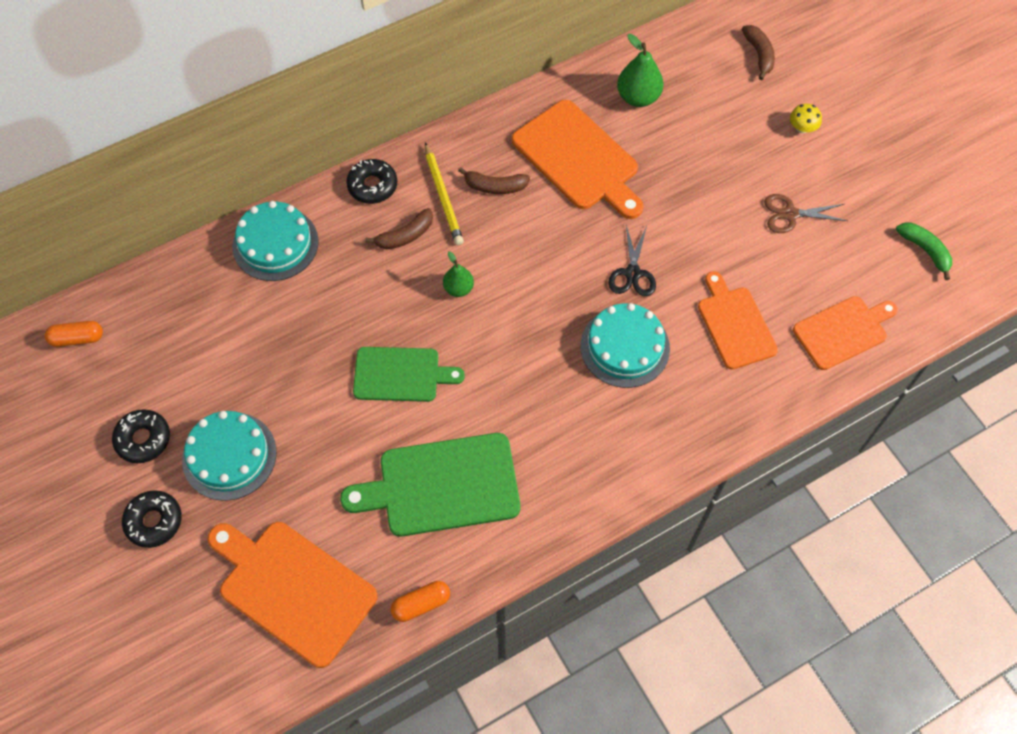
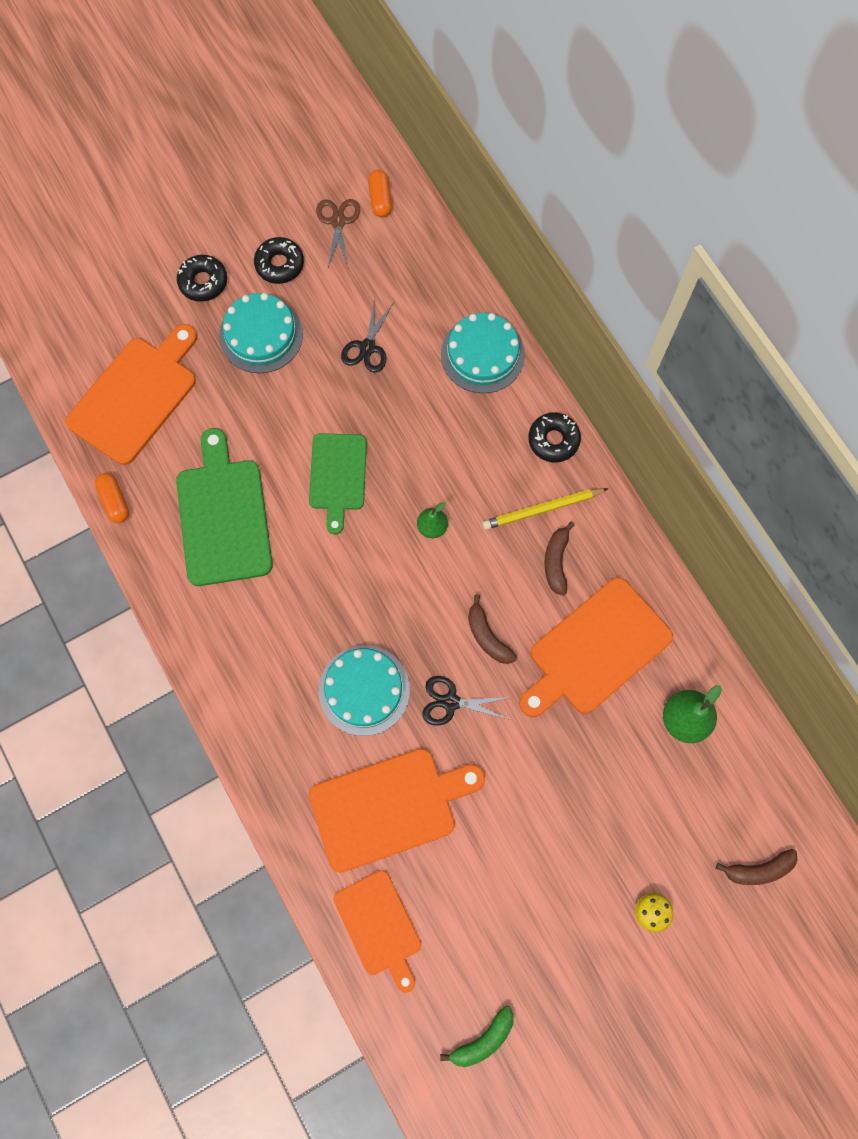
camera: 90 degrees right, 10 degrees up
(256, 349) = (367, 347): none -> black scissors
(405, 236) = (493, 474): brown banana -> brown banana (487, 636)
(735, 324) = (389, 807): orange cutting board -> orange cutting board, size x1.53
(790, 214) = (529, 883): brown scissors -> brown scissors (338, 221)

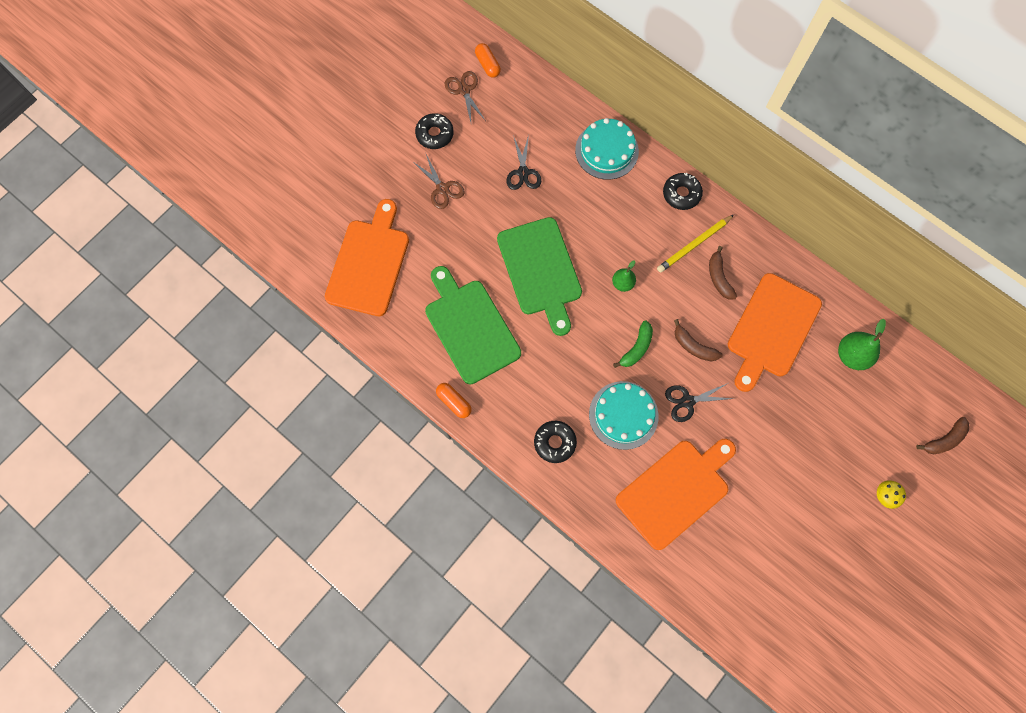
camera: 20 degrees left, 0 degrees up
(114, 501) = (385, 344): orange capsule -> orange capsule (454, 402)
(203, 282) = (384, 165): black donut -> black donut (554, 442)
(261, 335) = (442, 189): turquoise cake -> brown scissors
(337, 476) = (540, 270): green cutting board -> green cutting board, size x1.53
(379, 926) = (704, 577): orange cutting board -> none
(483, 1039) = (809, 627): green banana -> green banana (636, 348)

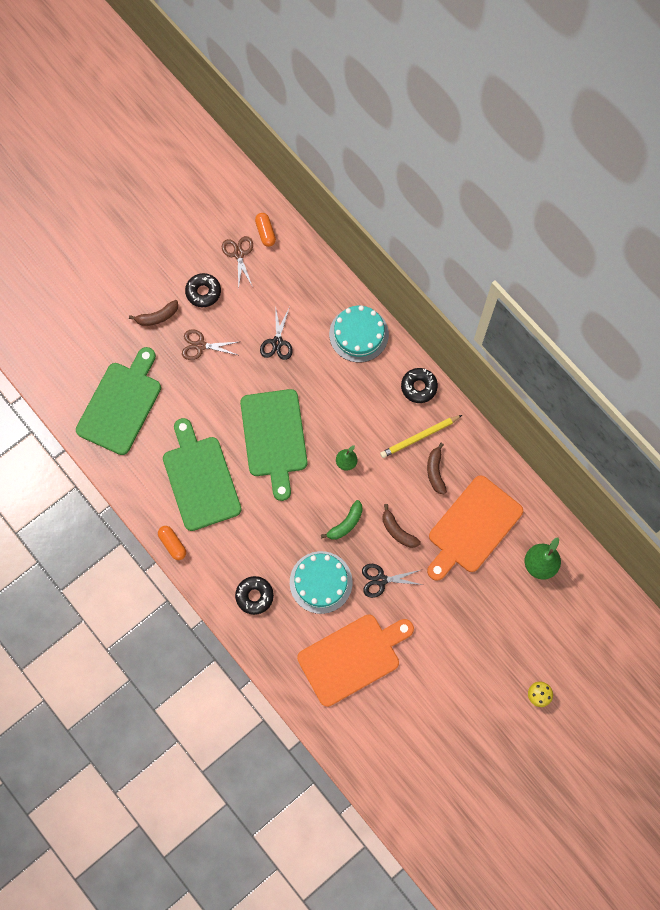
camera: 10 degrees right, 0 degrees up
(369, 263) = (121, 404): orange cutting board -> green cutting board
(442, 189) = (200, 345): brown scissors -> brown scissors turned 120 degrees clockwise
(944, 439) = (604, 655): brown banana -> brown banana (157, 317)

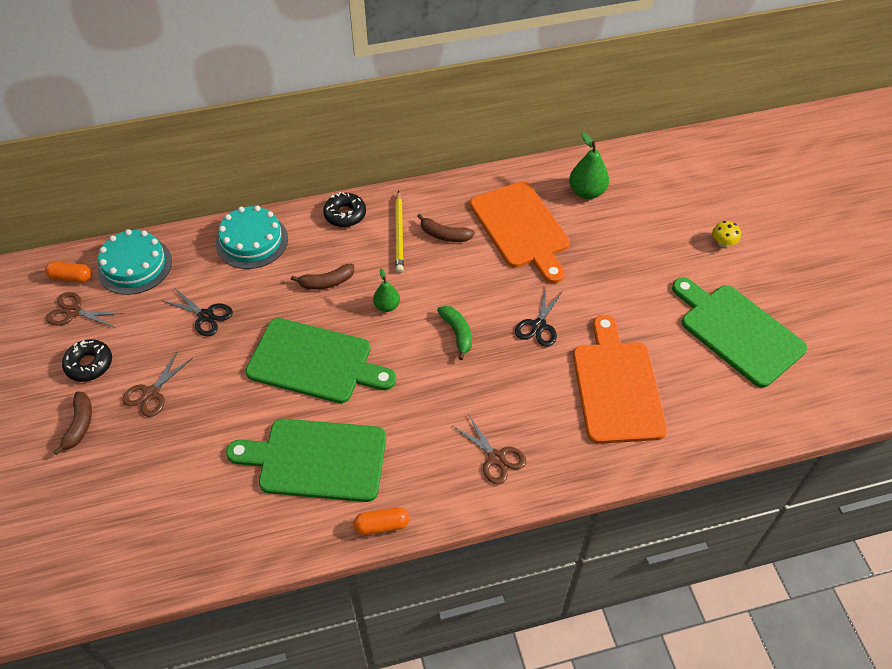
camera: 65 degrees left, 20 degrees down
(121, 404) = (160, 513): green cutting board -> green cutting board (737, 331)
(254, 596) = (496, 458): black donut -> brown scissors
(321, 582) = (513, 383): turquoise cake -> turquoise cake (134, 265)
(398, 531) = (491, 290): brown banana -> brown banana (327, 282)

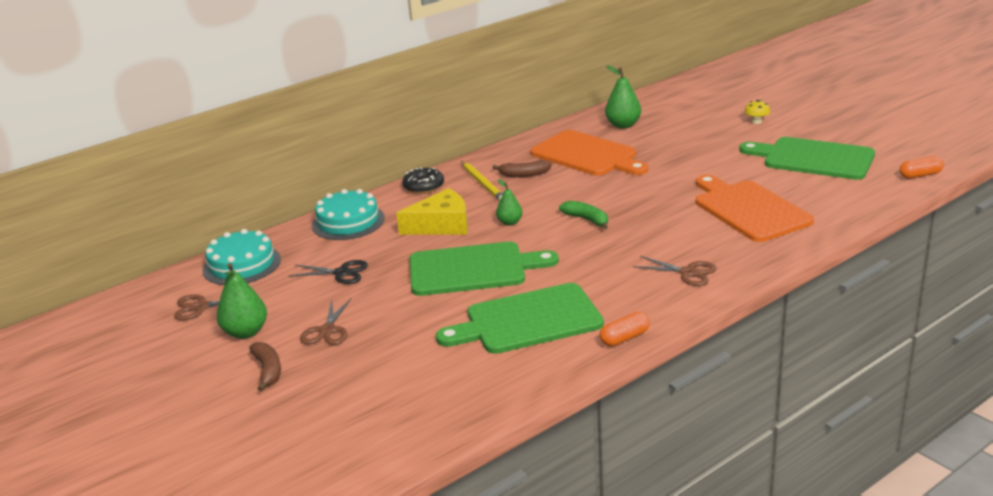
camera: 20 degrees left, 25 degrees down
(71, 277) = (180, 288): orange capsule -> orange capsule (920, 175)
(89, 364) = (245, 332): black donut -> green pear
(327, 282) = (441, 225): brown banana -> yellow cheese
(539, 326) = (652, 198): black scissors -> none

